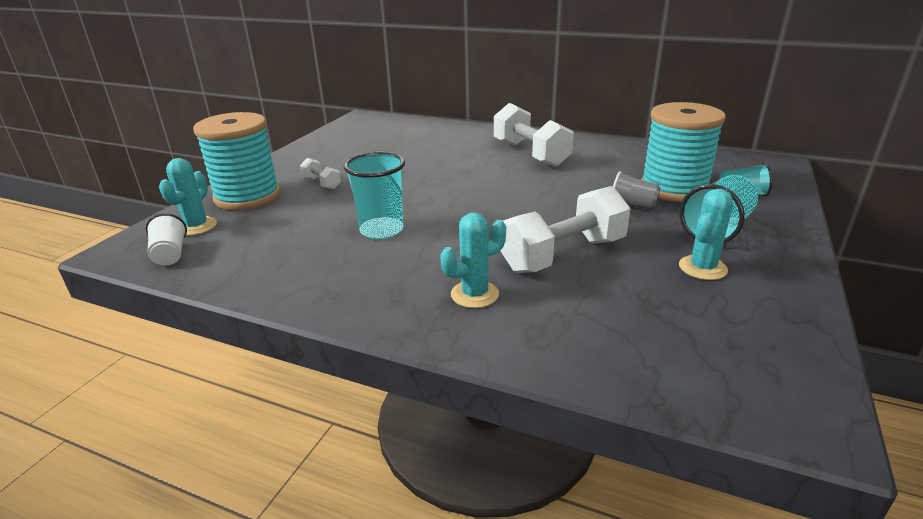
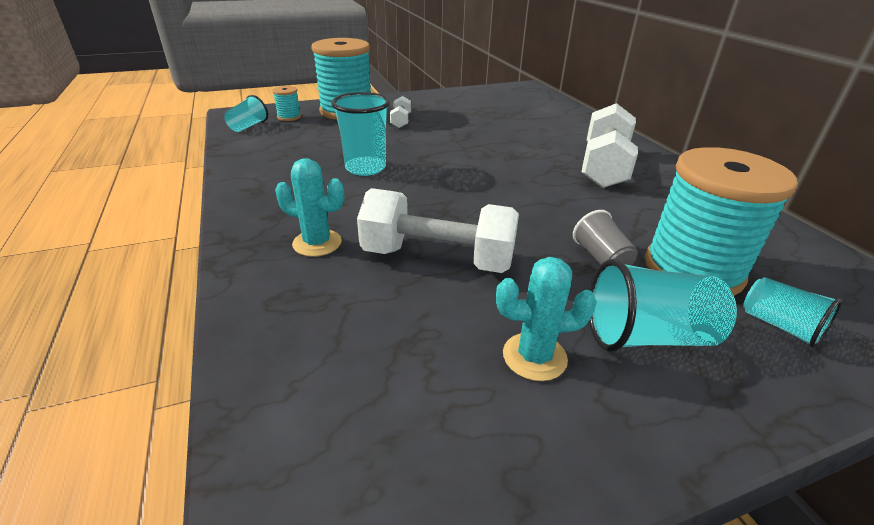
camera: 45 degrees right, 5 degrees up
(170, 254) = (248, 126): white cup -> turquoise cup
(196, 226) = (289, 117): turquoise cactus -> turquoise spool

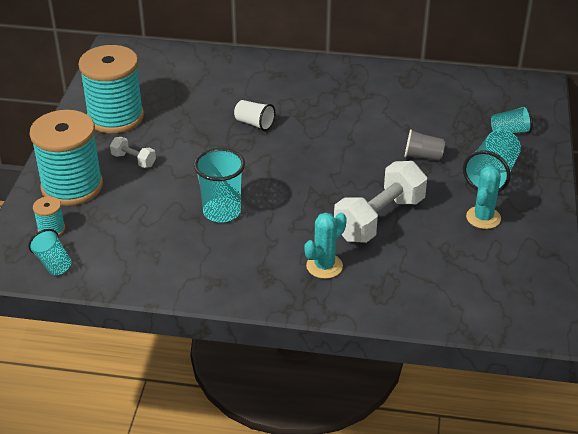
camera: 60 degrees left, 5 degrees up
(513, 150) = (254, 123): none -> white cup
(604, 167) = (318, 95): white dumbbell -> none
(693, 270) = (454, 130): turquoise spool -> turquoise spool (115, 117)

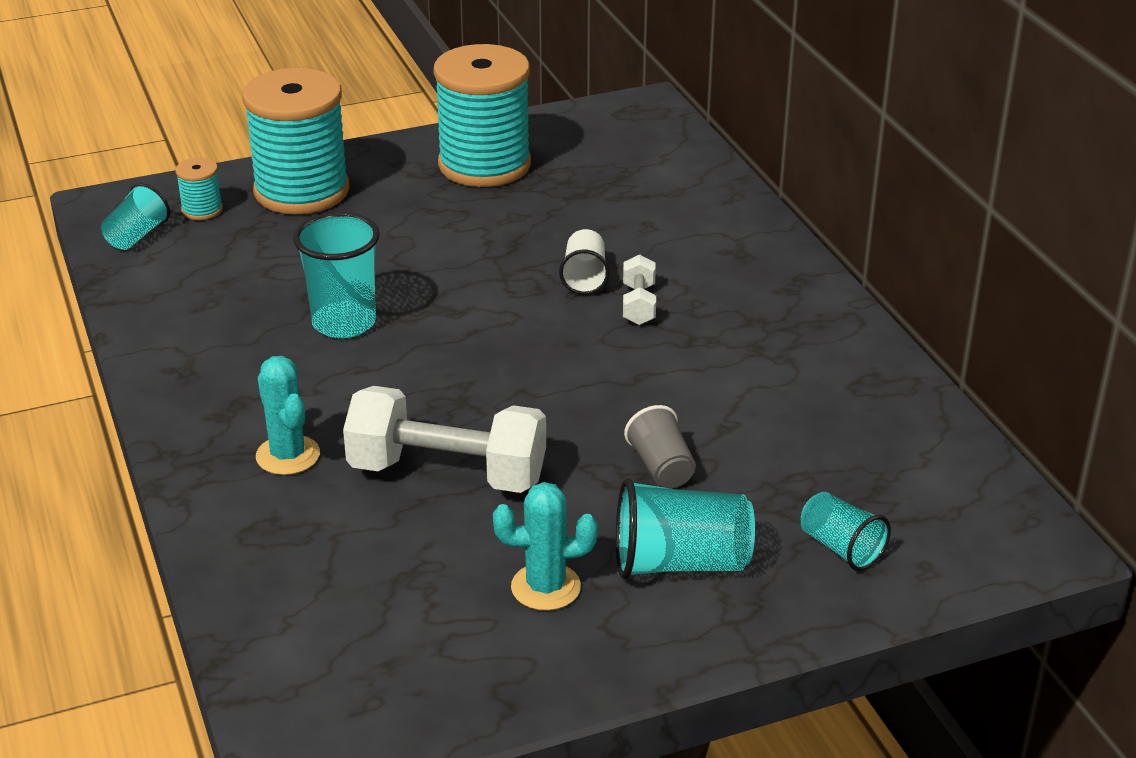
camera: 60 degrees right, 5 degrees down
(133, 160) = (399, 213): white dumbbell -> white dumbbell (639, 305)
(324, 266) = (288, 455): turquoise cactus -> turquoise cactus turned 45 degrees clockwise

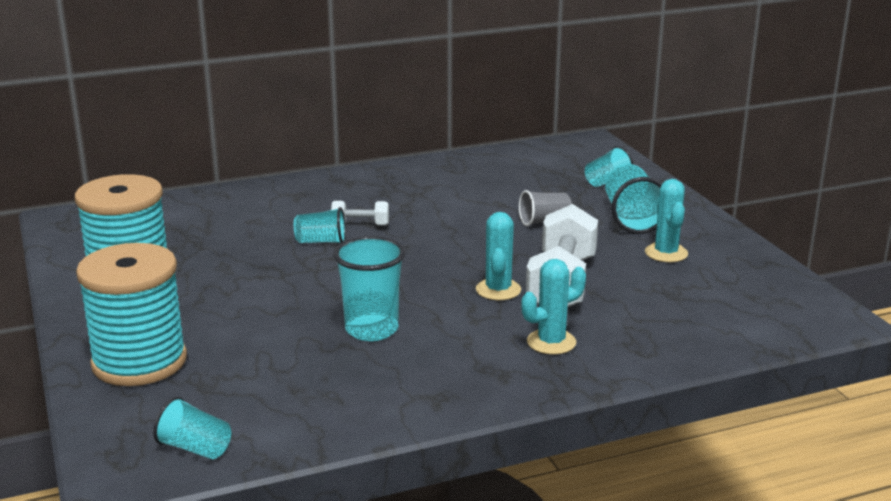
camera: 90 degrees left, 10 degrees down
(202, 210) = (155, 414): turquoise spool -> none
(435, 417) = (498, 290): none -> turquoise cactus
(584, 277) = (321, 242): white cup -> turquoise cup

